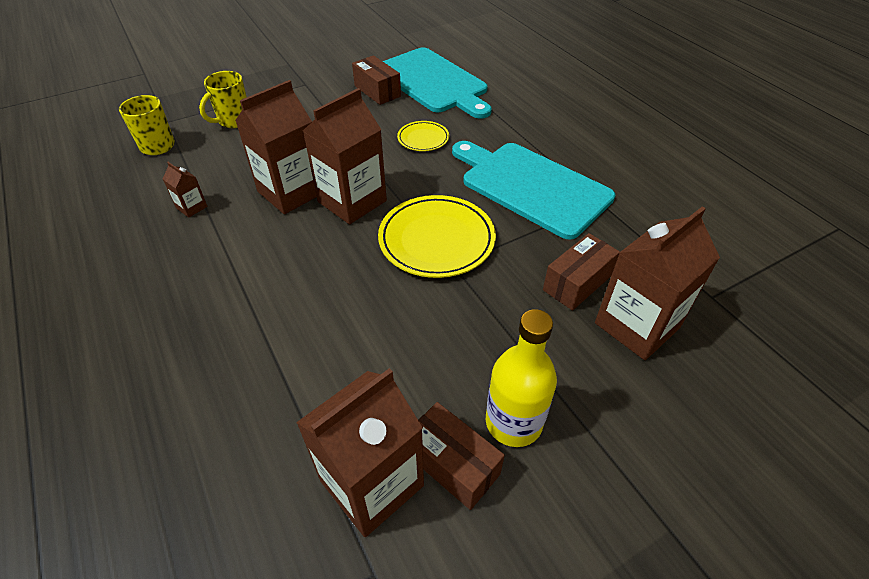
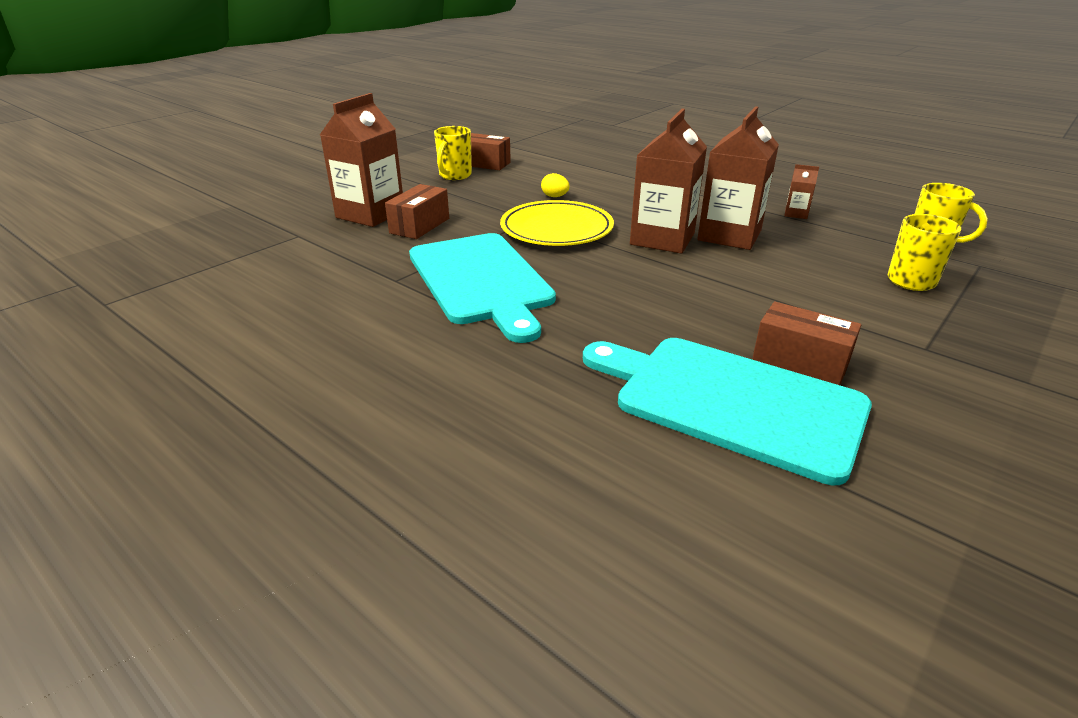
camera: 160 degrees right, 15 degrees down
(372, 483) = (522, 156): brown carton -> none
(400, 309) = (555, 196): none -> yellow egg
(423, 139) = (651, 305): yellow plate -> none
(513, 422) = (454, 176): yellow bottle -> yellow mug
(531, 186) = (481, 280): turquoise cutting board -> turquoise cutting board turned 45 degrees clockwise

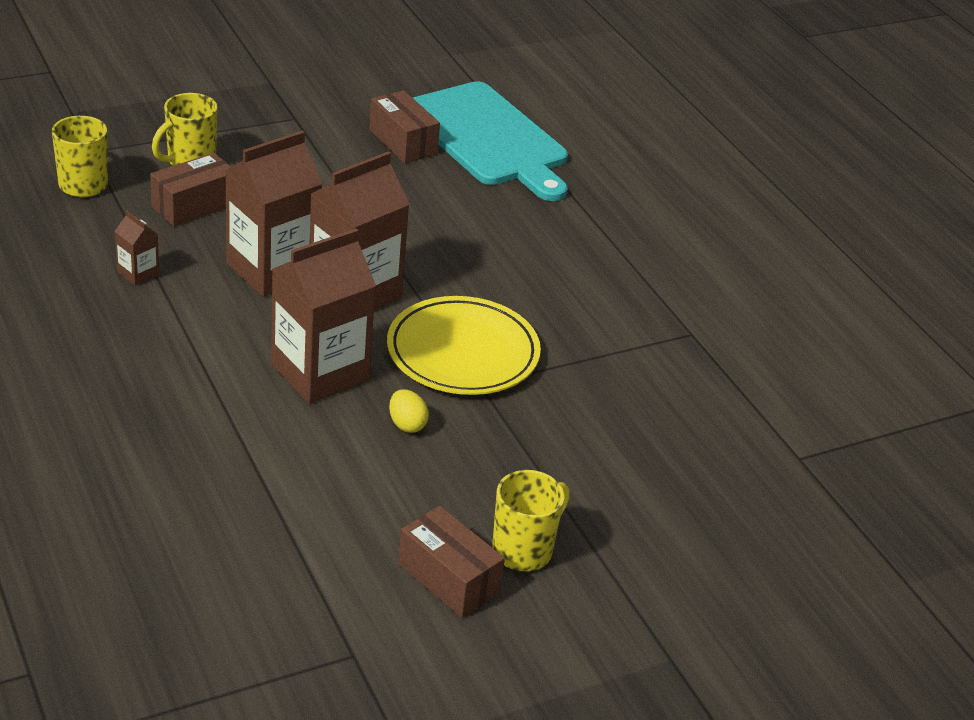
camera: 160 degrees left, 5 degrees up
(370, 214) = (695, 476): brown carton -> brown carton (320, 372)
(419, 225) = (634, 423): brown box -> brown box (194, 206)
(481, 280) = (602, 302): turquoise cutting board -> none

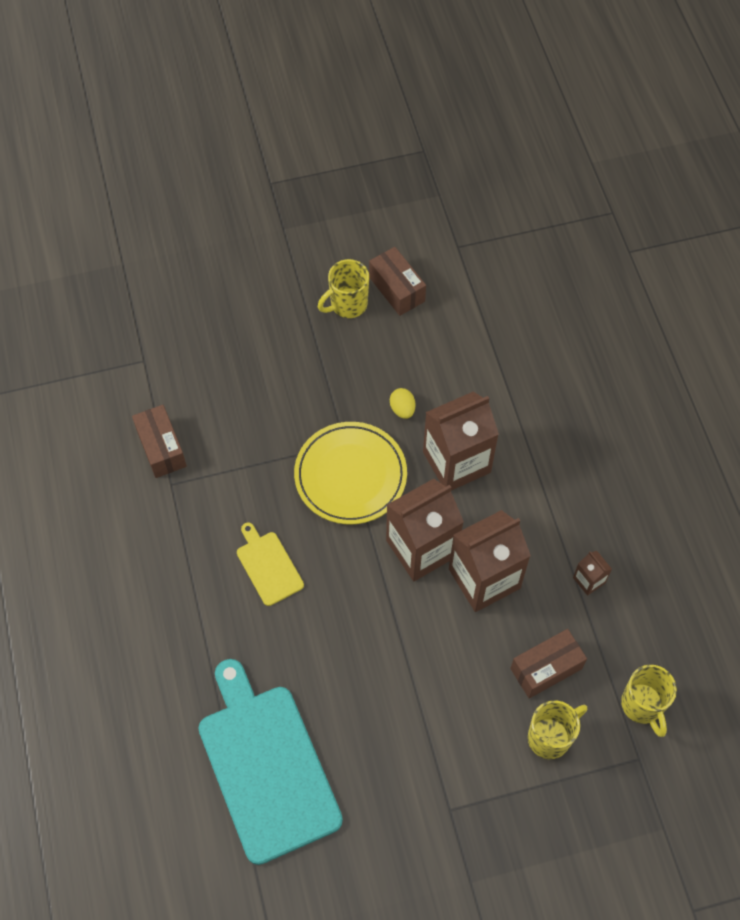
camera: 165 degrees left, 25 degrees up
(403, 142) = (350, 762): brown box -> brown box (161, 448)
(540, 270) = (268, 566): none -> yellow cutting board

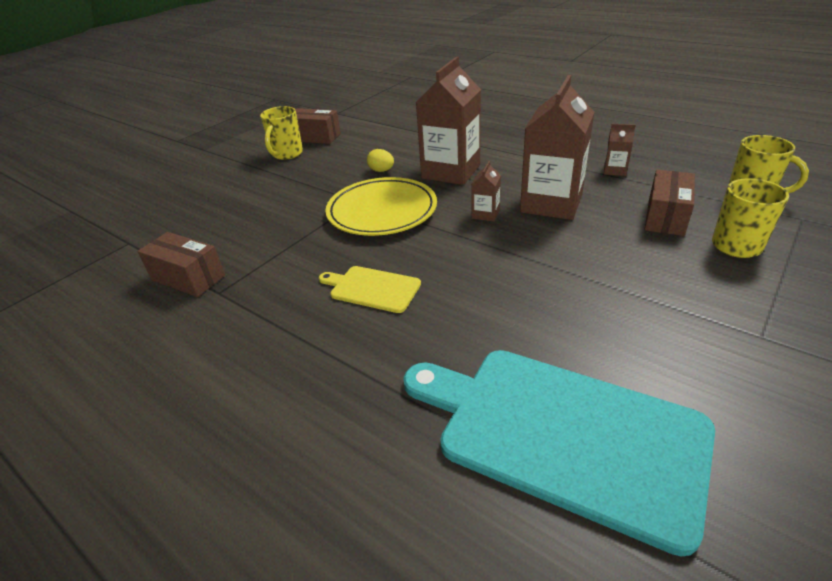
camera: 35 degrees left, 25 degrees down
(421, 548) = (485, 214): brown carton -> brown carton, size x0.44

